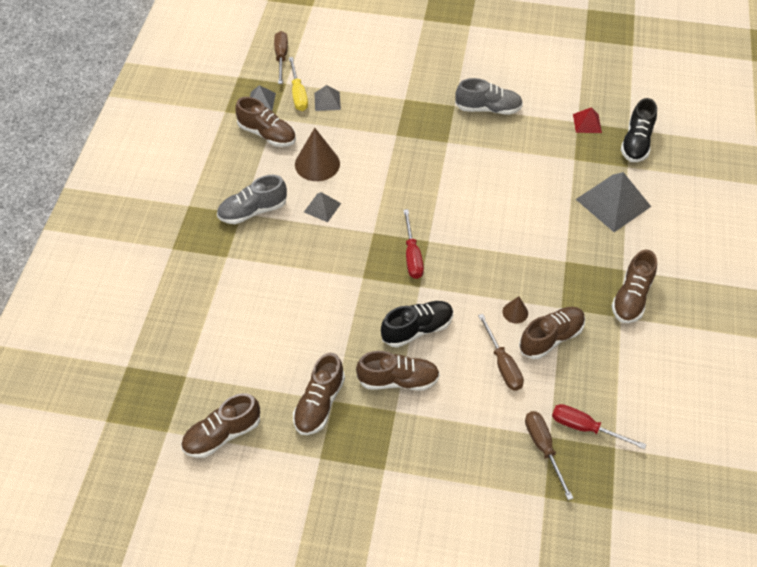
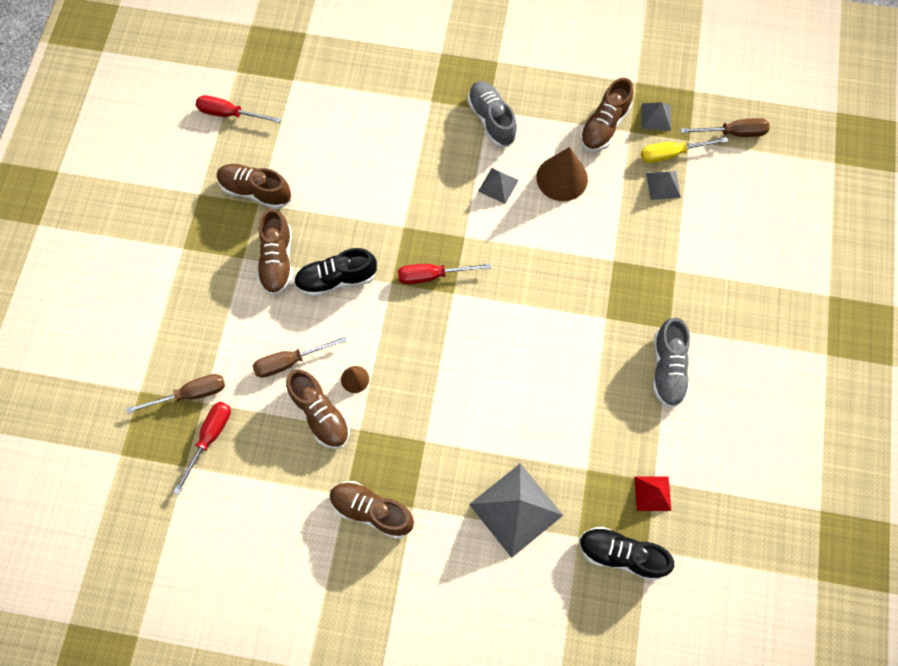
camera: 90 degrees right, 15 degrees up
(222, 434) = (230, 114): brown shoe -> red screwdriver
(417, 329) = (336, 279): black shoe -> black shoe turned 105 degrees clockwise

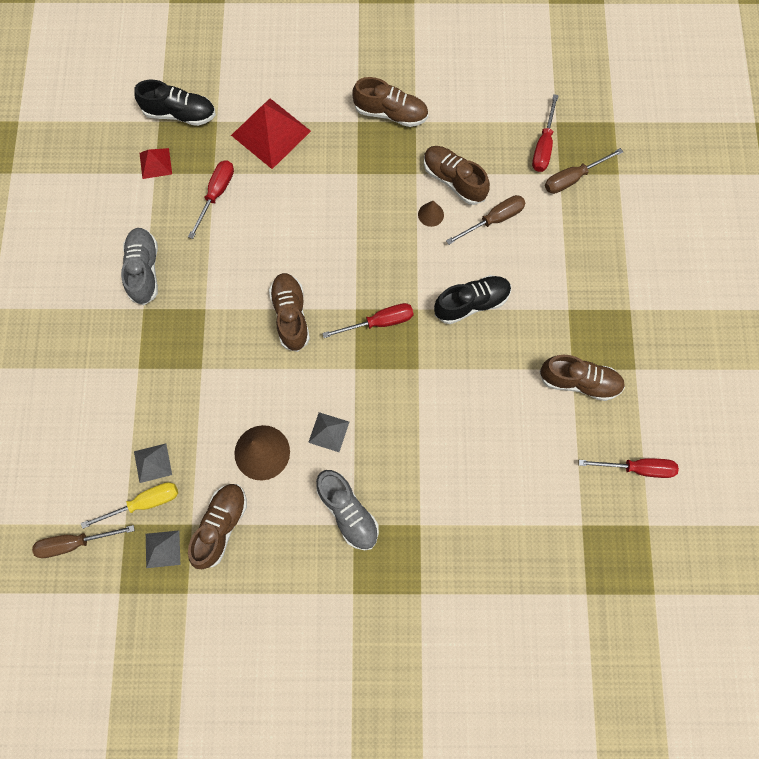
camera: 170 degrees right, 5 degrees up
(277, 260) = (534, 312): brown shoe -> brown shoe (291, 315)
(516, 510) = (271, 133): grey pyramid -> red pyramid
(585, 442) = (216, 194): none -> red screwdriver

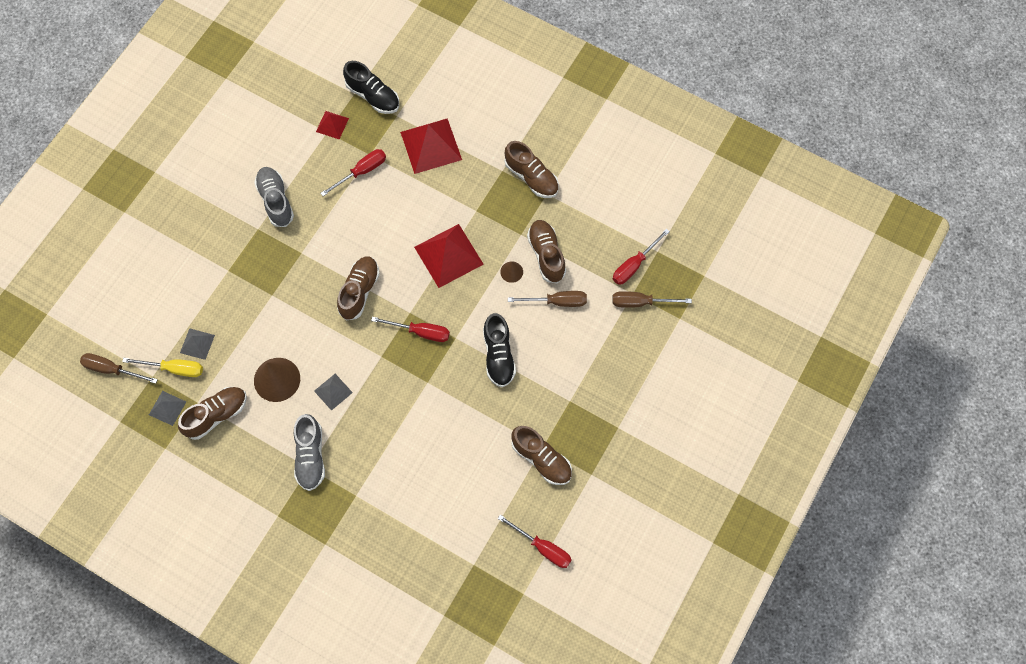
camera: 30 degrees right, 5 degrees down
(144, 270) = (276, 201): grey shoe -> grey shoe turned 45 degrees counterclockwise
(358, 231) = (449, 255): none -> red pyramid
(471, 303) = (498, 355): black shoe -> black shoe turned 75 degrees clockwise

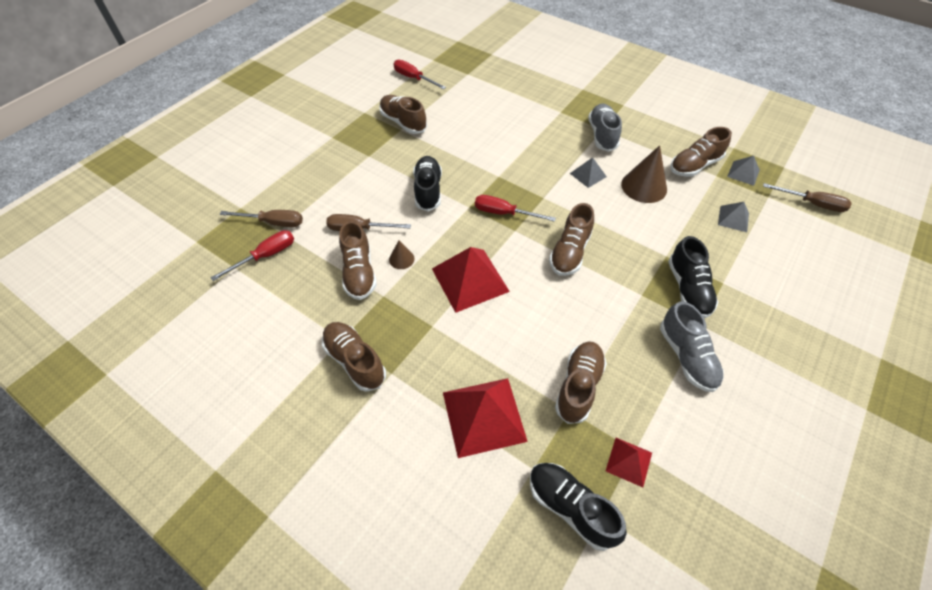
camera: 175 degrees left, 15 degrees down
(174, 369) = (748, 200): yellow screwdriver -> none
(260, 261) = (688, 289): none -> black shoe
(361, 172) = (578, 386): red screwdriver -> brown shoe

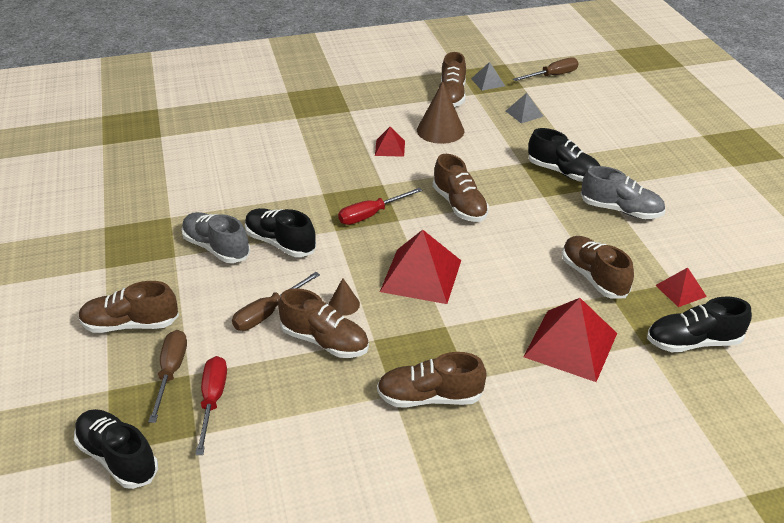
camera: 50 degrees left, 15 degrees down
(194, 247) = (118, 458): none -> black shoe
(273, 222) = (171, 372): brown screwdriver -> brown screwdriver turned 45 degrees counterclockwise
(403, 122) = (163, 210): brown shoe -> brown shoe (130, 324)
(413, 78) = (109, 170): red screwdriver -> none
(588, 175) = (390, 148): grey pyramid -> red pyramid
(602, 135) = (356, 115): grey shoe -> grey shoe (216, 248)

